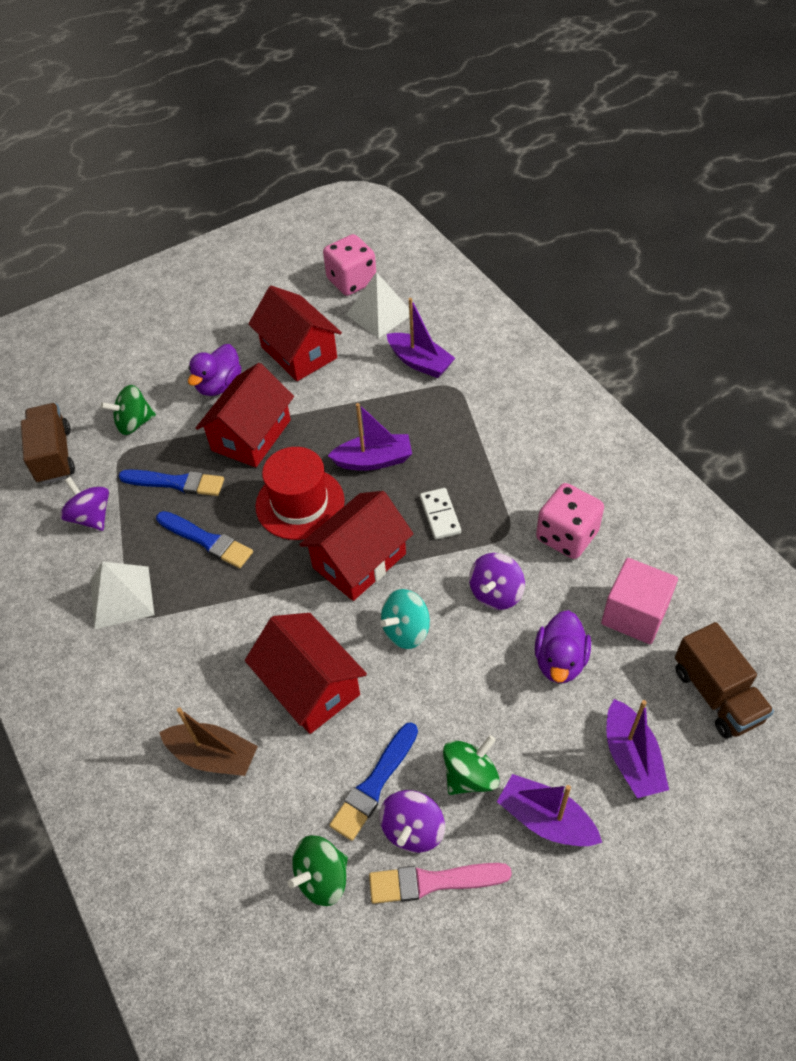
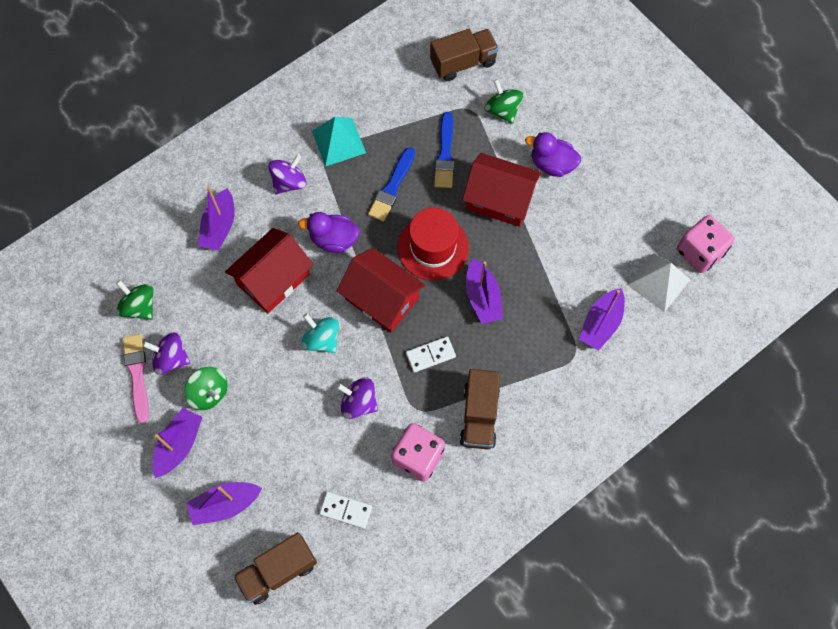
camera: 80 degrees right, 15 degrees up
(91, 517) = (407, 104): purple spinning top -> purple spinning top (289, 182)
(122, 597) = (338, 142): white pyramid -> turquoise pyramid
(213, 756) = (219, 226): brown boat -> purple boat
(299, 352) = (599, 221): red house -> none
(375, 784) = (202, 331): blue brush -> none
(518, 474) = (479, 415): none -> brown truck
(560, 661) = (301, 453): purple duck -> purple duck (334, 240)
(634, 614) = (346, 510): pink cube -> white domino

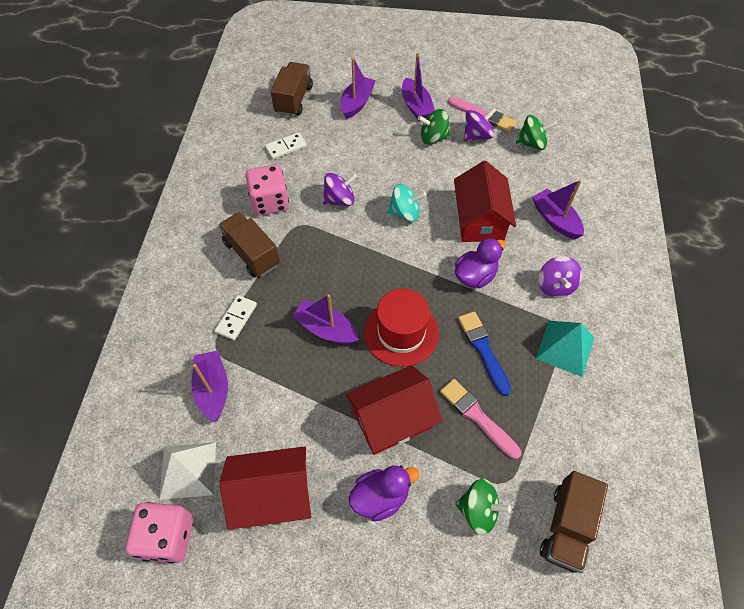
camera: 135 degrees right, 10 degrees down
(381, 299) = (396, 267): red house -> red house (273, 495)
(430, 355) = (323, 262): white domino -> white domino (236, 318)
(445, 154) = (477, 417): blue brush -> pink brush

